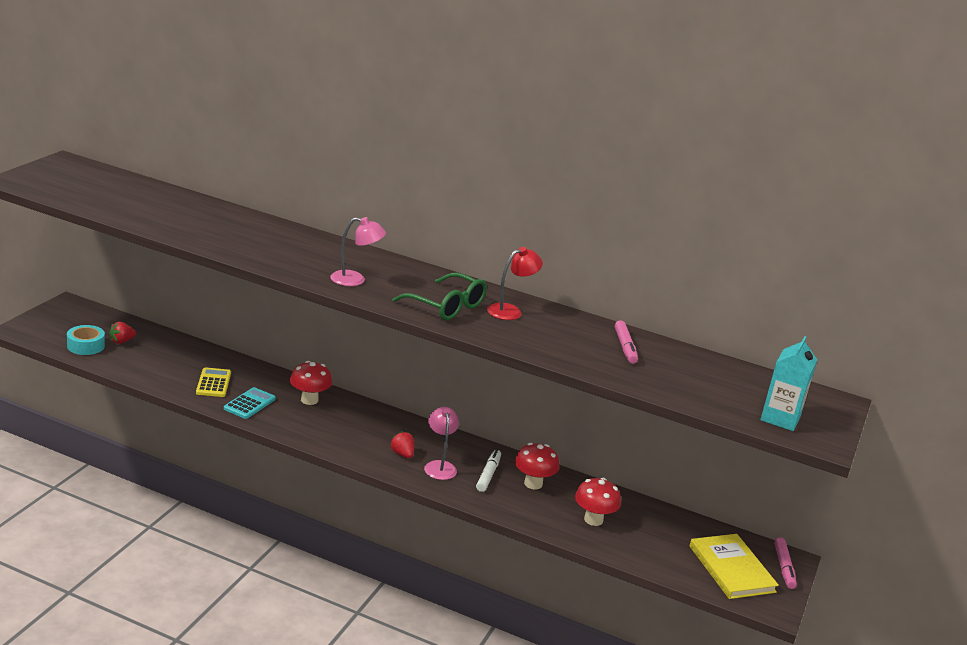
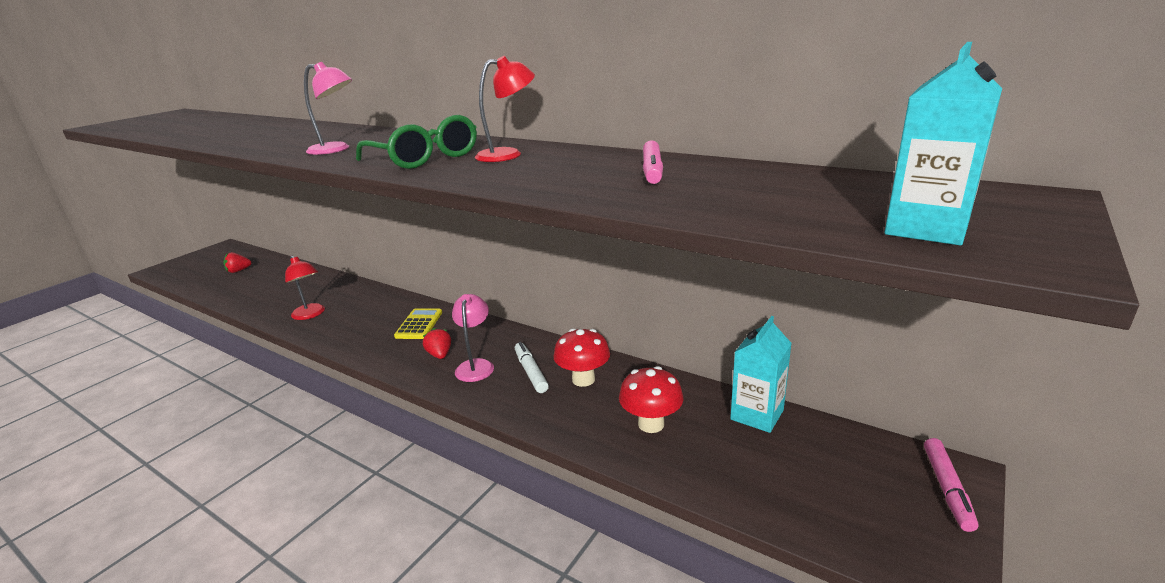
camera: 15 degrees right, 0 degrees up
(86, 346) = (202, 277): turquoise tape -> none
(213, 383) = (291, 298): yellow calculator -> yellow calculator (419, 324)
(249, 404) = (310, 315): turquoise calculator -> red lamp
(309, 400) = (374, 306): red mushroom -> none
(488, 475) = (531, 372): white marker -> white marker turned 45 degrees counterclockwise
(667, 517) = (757, 415): none -> turquoise carton
(731, 569) = (858, 495): yellow book -> none

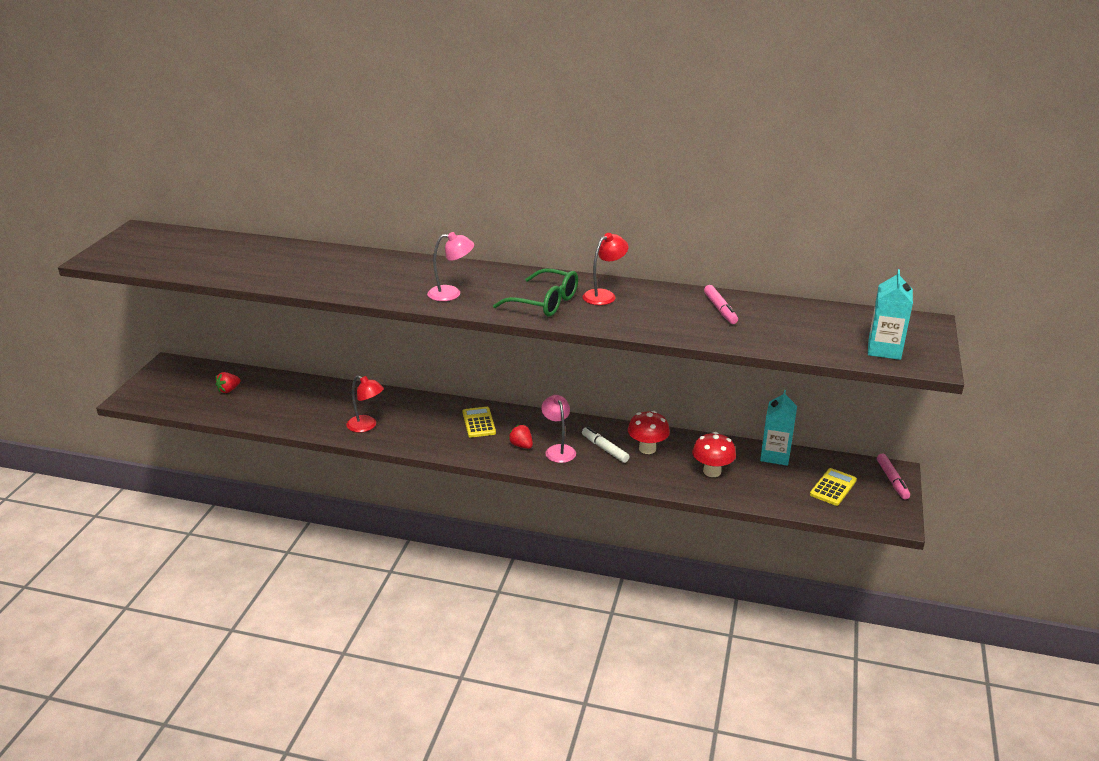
camera: 20 degrees left, 5 degrees up
(833, 483) = (833, 487): none -> yellow calculator

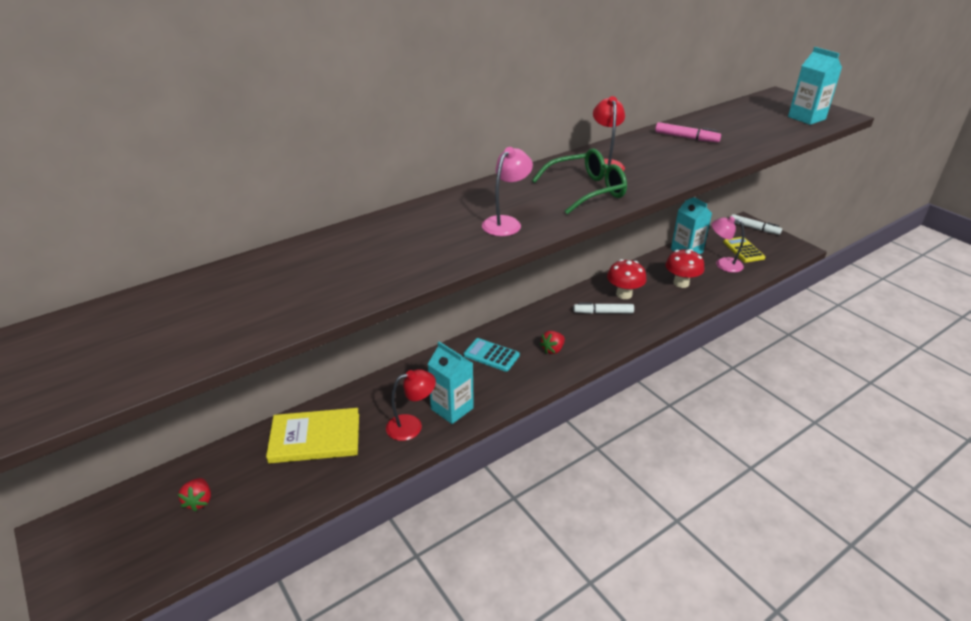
camera: 50 degrees left, 5 degrees up
(316, 398) = (315, 438): none -> yellow book
(401, 433) = (452, 408): none -> turquoise carton
(479, 423) = (491, 355): yellow calculator -> turquoise calculator
(521, 445) = (552, 349): red strawberry -> red strawberry turned 45 degrees counterclockwise
(558, 450) = (580, 334): pink lamp -> pink lamp (723, 264)
(892, 480) = (754, 228): pink marker -> white marker

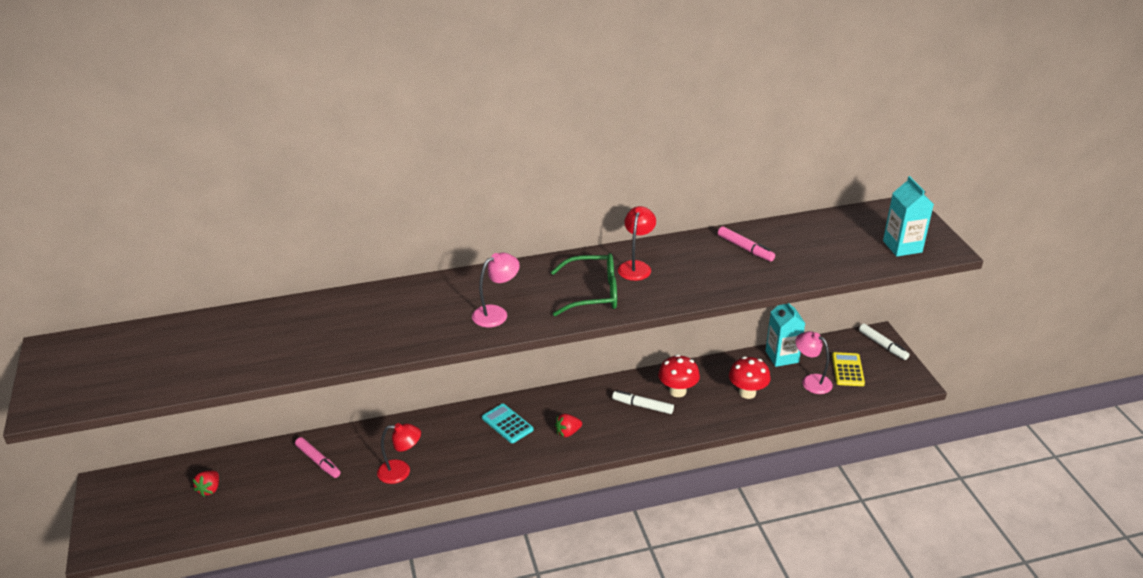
camera: 20 degrees right, 0 degrees up
(315, 438) = (318, 461): yellow book -> pink marker
(452, 408) = (443, 465): turquoise carton -> none

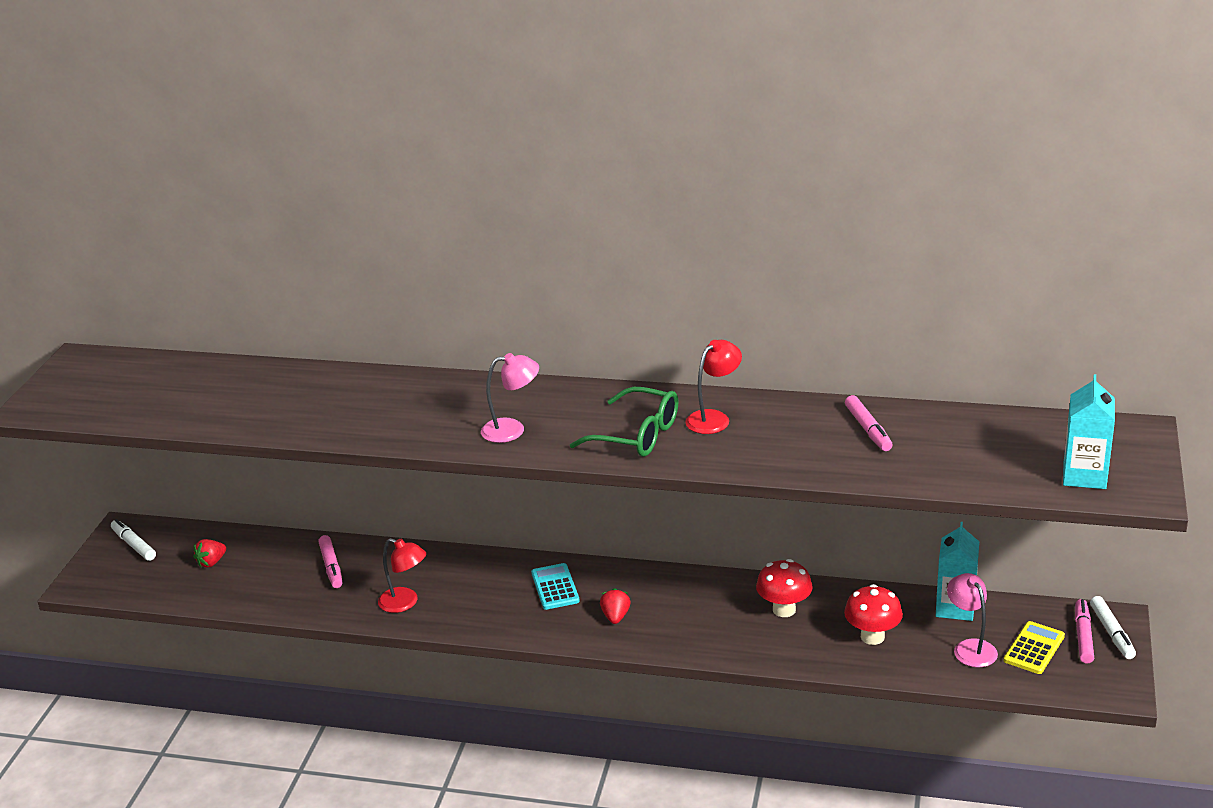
camera: 30 degrees right, 5 degrees down
(567, 432) = (615, 617): red strawberry -> red strawberry turned 90 degrees clockwise
(642, 406) = (727, 614): white marker -> white marker (134, 545)
(869, 353) = (1083, 636): none -> pink marker

